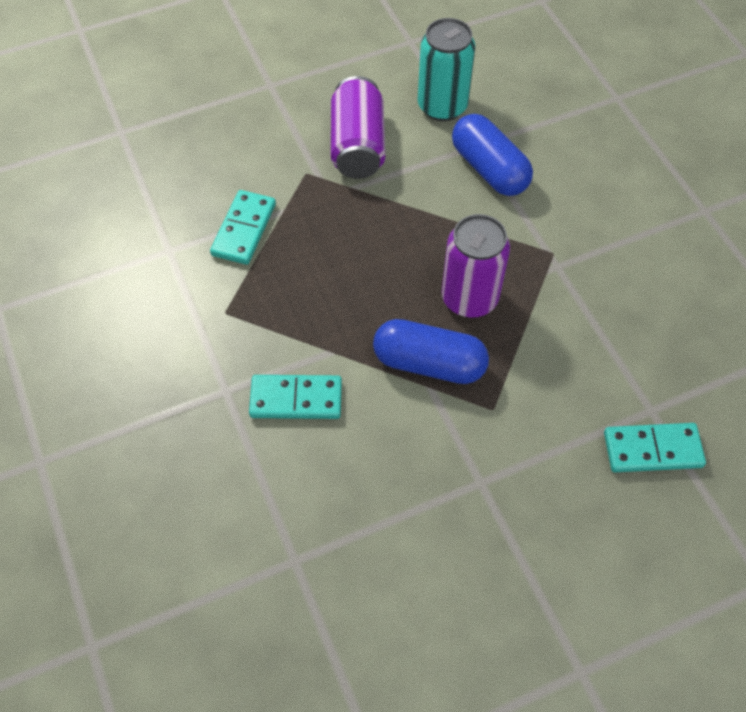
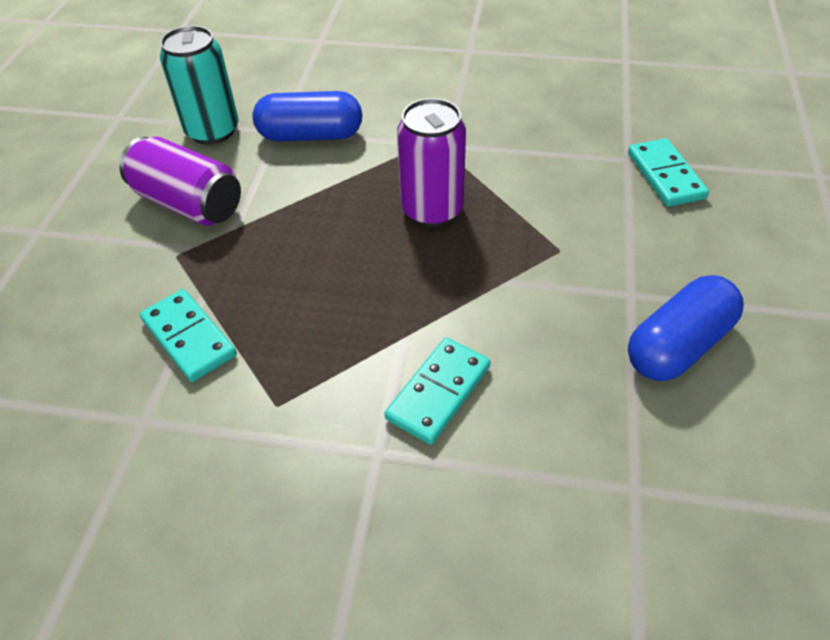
camera: 55 degrees left, 10 degrees down
(429, 363) = (479, 269): blue capsule -> blue capsule (678, 345)
(652, 449) = (665, 176): turquoise domino -> turquoise domino turned 45 degrees counterclockwise

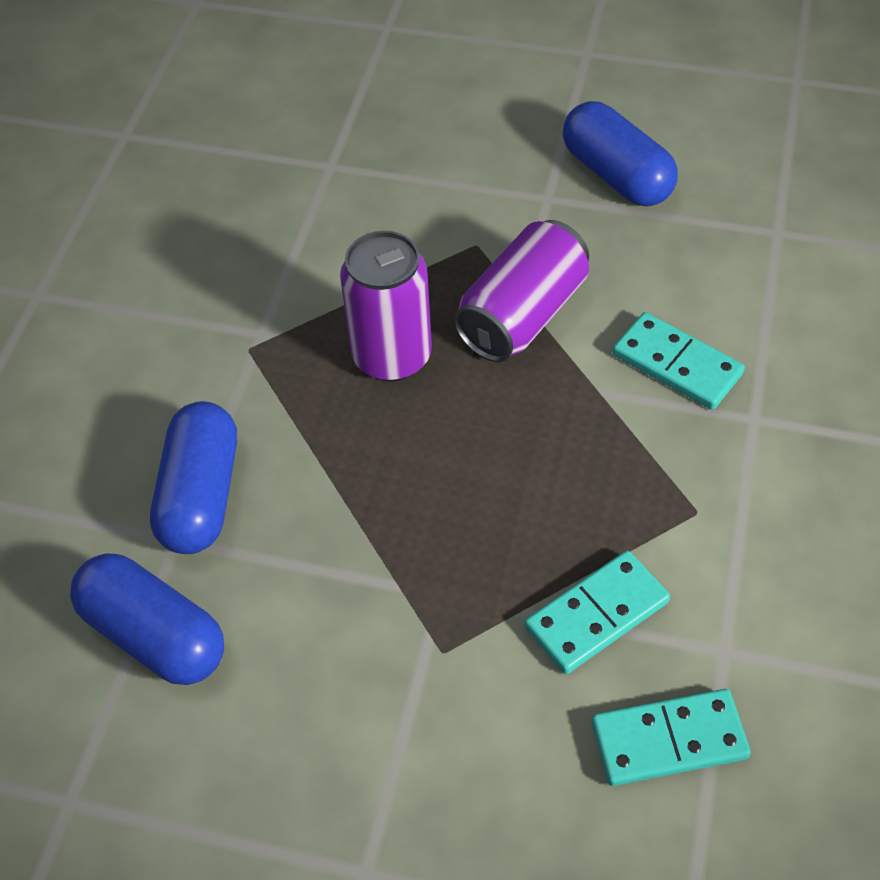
camera: 85 degrees left, 5 degrees up
(188, 203) = (333, 648): purple can -> purple can (522, 315)
(212, 131) = (154, 635): turquoise can -> blue capsule
(665, 176) = (366, 139): turquoise domino -> turquoise domino (668, 740)

